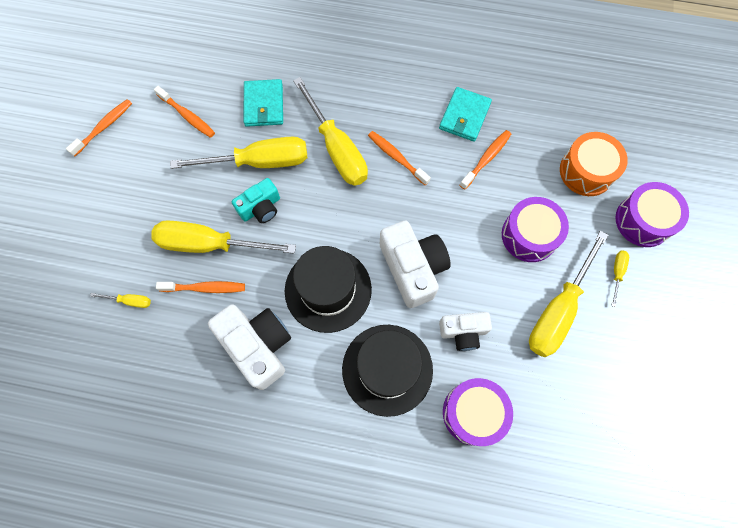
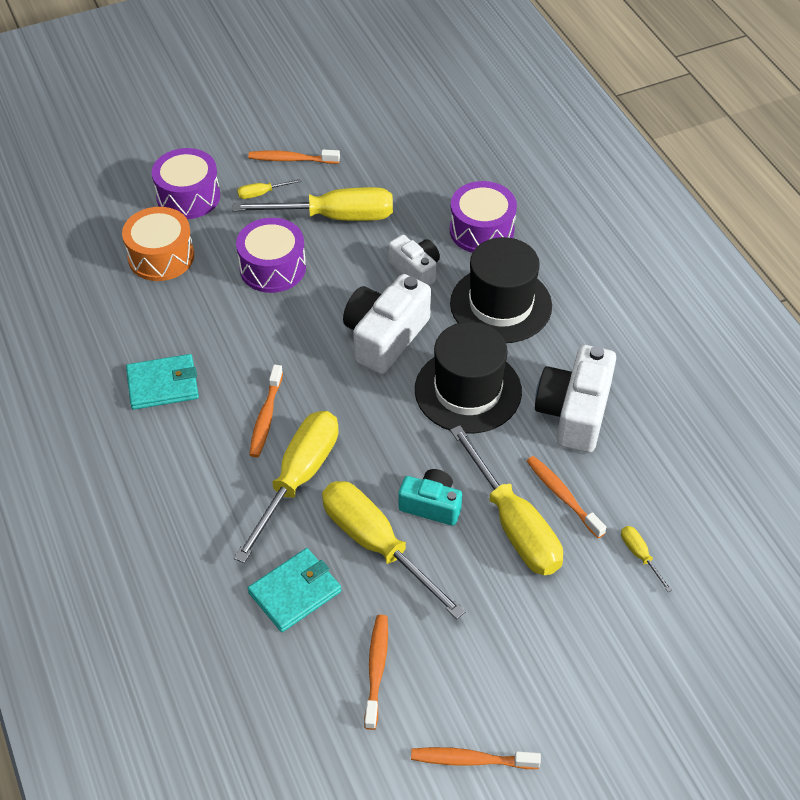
camera: 125 degrees left, 20 degrees down
(486, 159) = (206, 340): orange toothbrush -> orange toothbrush (291, 159)

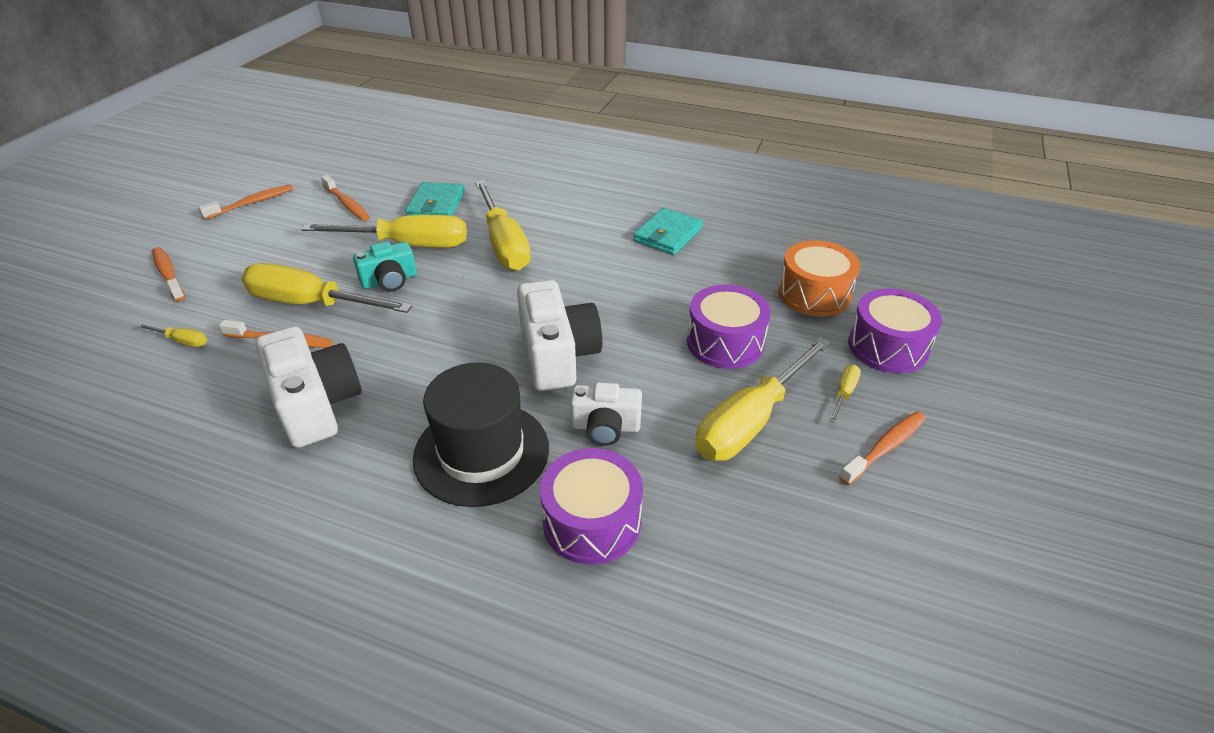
camera: 135 degrees right, 10 degrees down
(266, 417) = (573, 258): orange toothbrush -> orange toothbrush (168, 274)
(468, 390) = (436, 361): black hat -> none

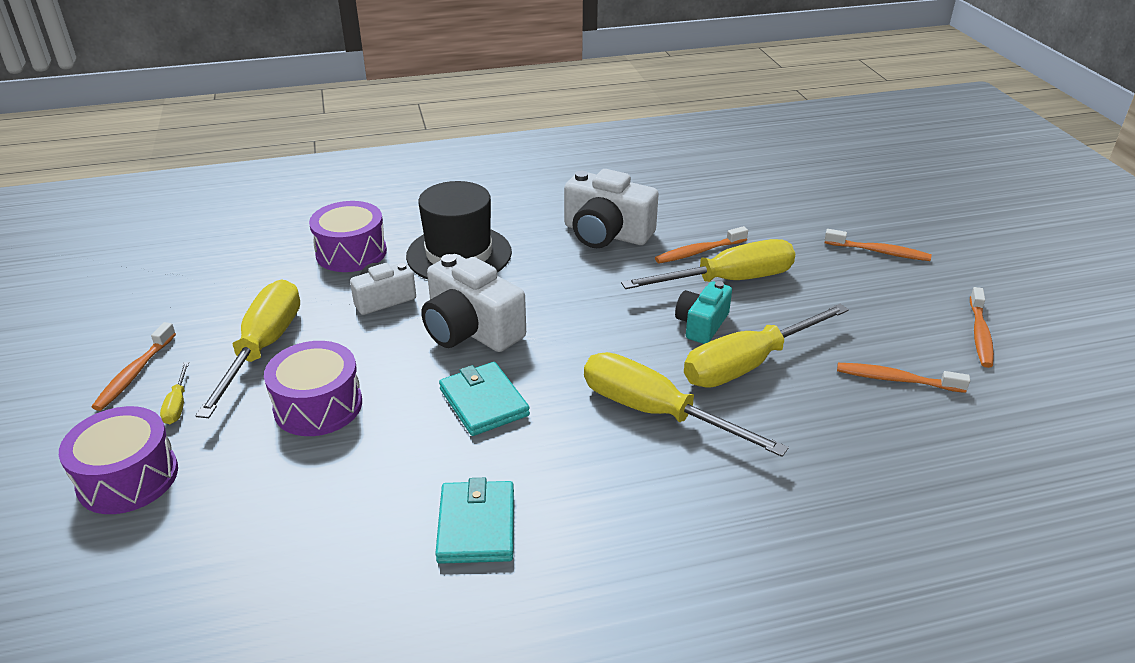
camera: 145 degrees right, 5 degrees down
(182, 341) = (763, 225): yellow screwdriver -> none
(436, 204) = (808, 428): turquoise wallet -> turquoise wallet (483, 402)
(814, 294) = (231, 515): orange drum -> none

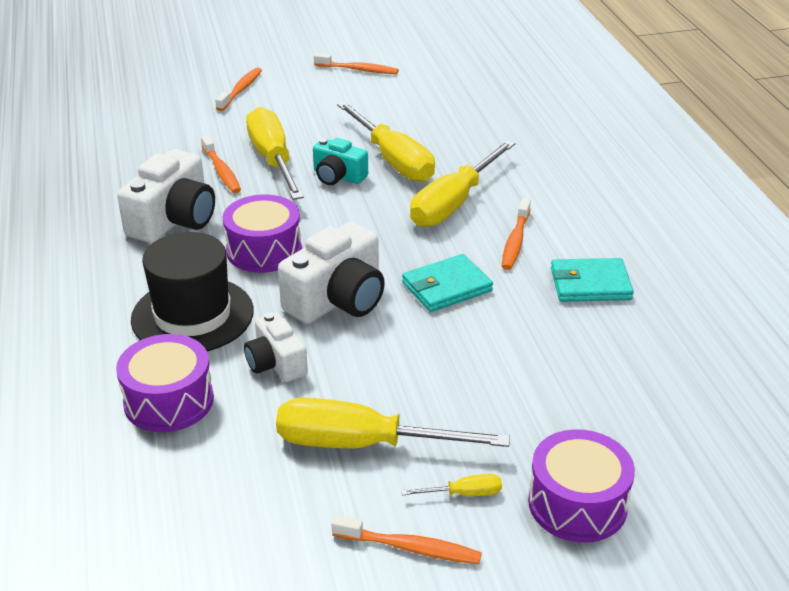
camera: 90 degrees left, 0 degrees up
(318, 406) = (458, 387): purple drum -> purple drum (264, 250)
(895, 379) = (410, 106): orange toothbrush -> orange toothbrush (515, 241)

